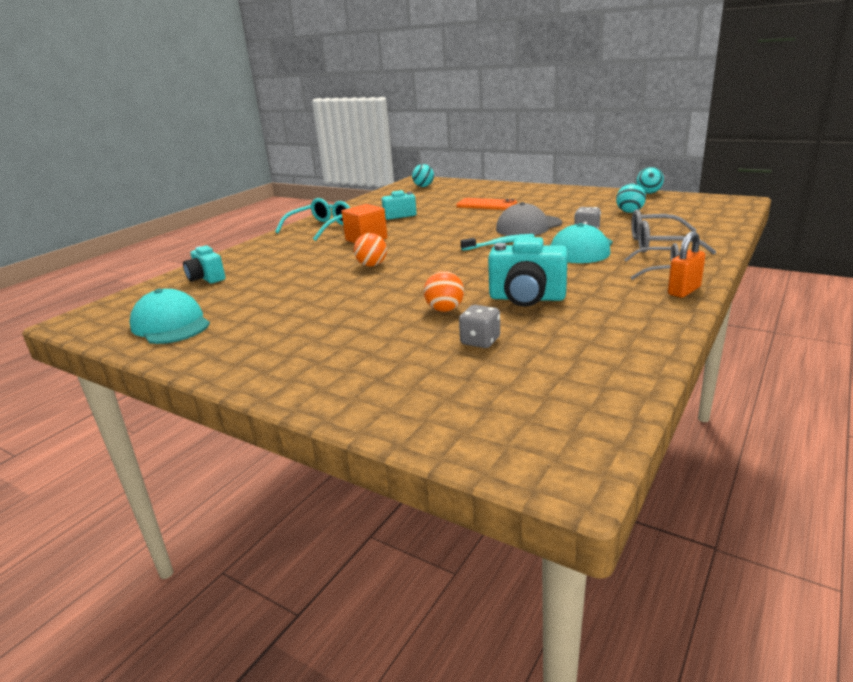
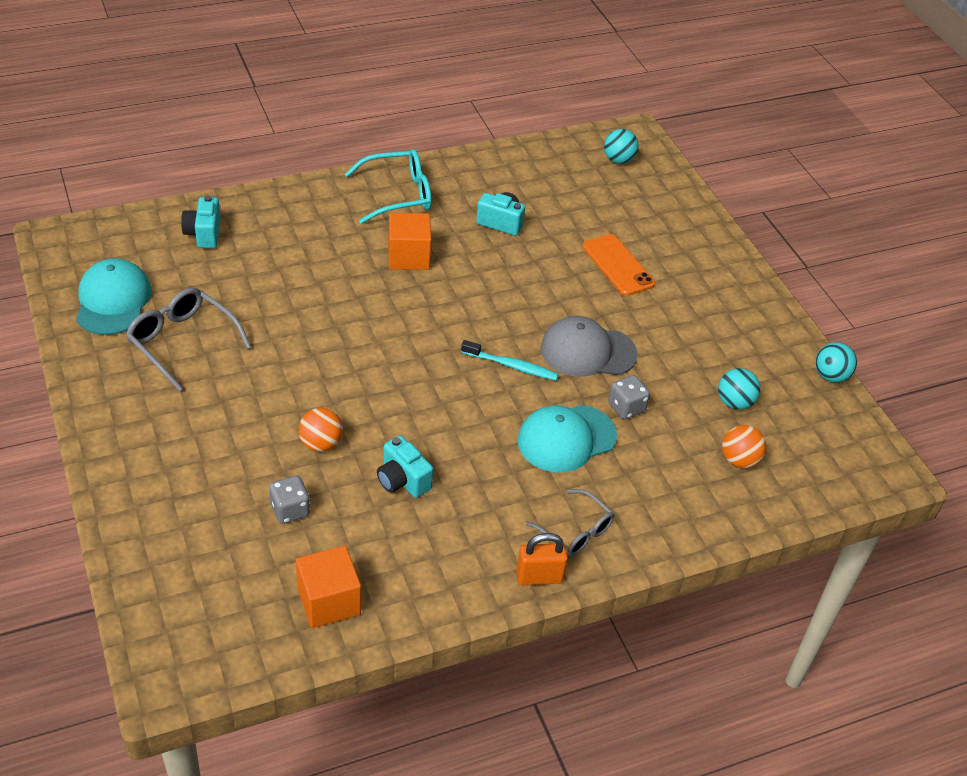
camera: 30 degrees right, 20 degrees up
(372, 265) = (354, 317): orange ball -> orange ball (739, 460)
(527, 298) = (402, 480): turquoise camera -> turquoise camera, size x0.64
(593, 362) = (329, 601): none -> orange cube
(659, 244) = (650, 489): grey glasses -> grey glasses (182, 342)

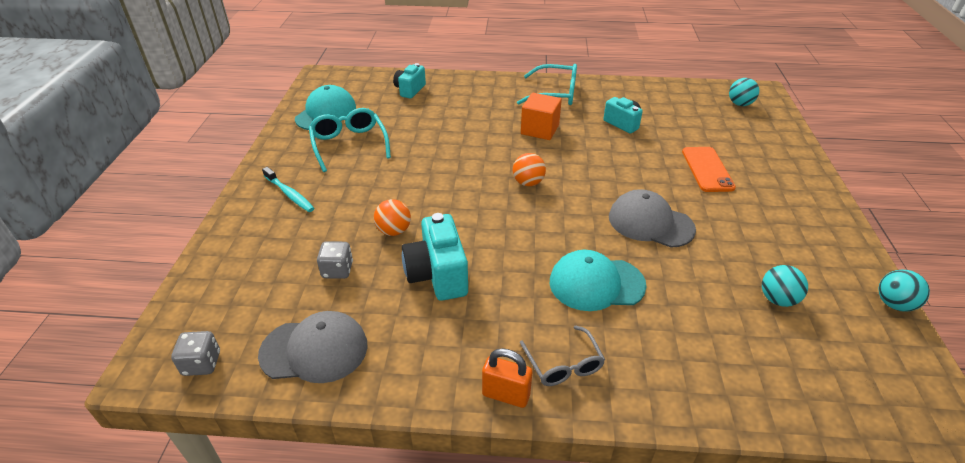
camera: 30 degrees right, 5 degrees down
(182, 342) = (349, 144): grey glasses -> turquoise glasses
(329, 601) = (314, 350): orange cube -> grey cap
(402, 480) = (437, 275): turquoise camera -> turquoise camera, size x1.55
(511, 366) = (578, 217): turquoise toothbrush -> turquoise toothbrush (289, 194)
(626, 407) = (665, 274): grey dice -> grey dice (202, 363)
(739, 460) = (763, 352): orange ball -> orange ball (528, 183)

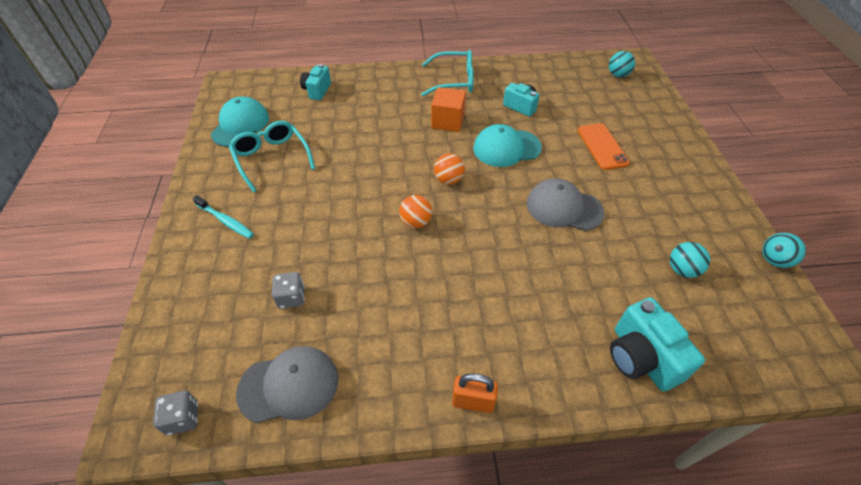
camera: 10 degrees left, 10 degrees up
(394, 231) = (335, 248): orange ball -> orange ball (416, 222)
(437, 275) = (386, 289): turquoise camera -> turquoise camera (641, 358)
(563, 364) = (517, 363): grey glasses -> none
(596, 283) = (529, 277): turquoise cap -> turquoise cap (506, 148)

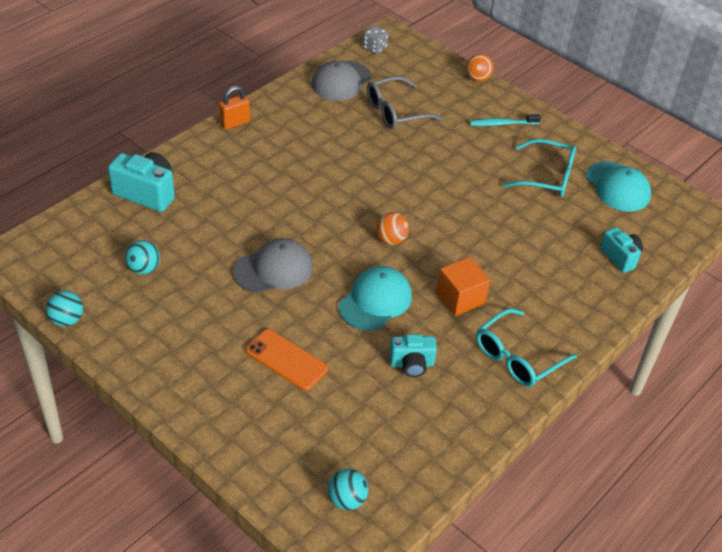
camera: 135 degrees right, 5 degrees down
(291, 297) = (396, 112): grey dice -> grey glasses
(416, 222) = (376, 193): orange ball -> orange ball (477, 79)

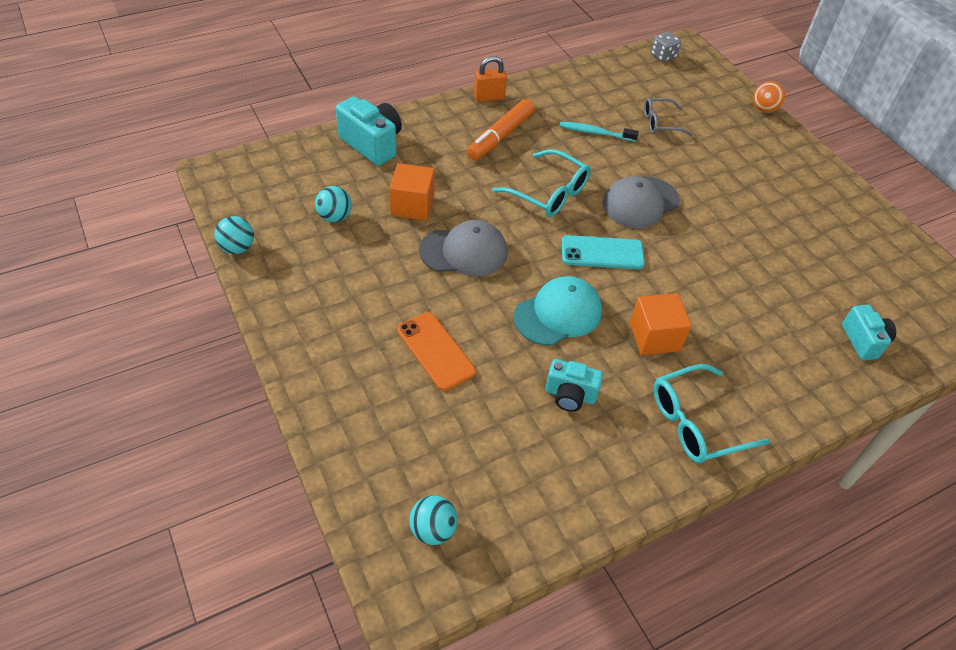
camera: 20 degrees right, 5 degrees up
(210, 240) = (412, 205): none -> orange cube
(261, 157) = (500, 136): none -> orange marker
(341, 81) = (615, 81): grey cap -> grey cap (640, 202)
(391, 240) = (602, 253): orange ball -> turquoise phone
(396, 112) = (660, 123): grey glasses -> grey glasses, size x0.66
(502, 124) = (774, 161): turquoise toothbrush -> turquoise toothbrush (595, 133)
(547, 177) = (806, 229): turquoise glasses -> turquoise glasses (549, 193)
(617, 187) = (887, 260): turquoise cap -> none

